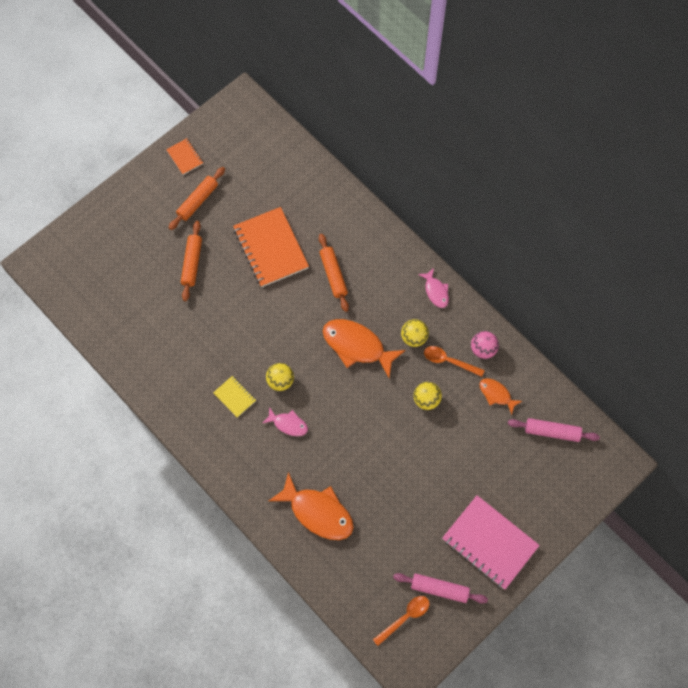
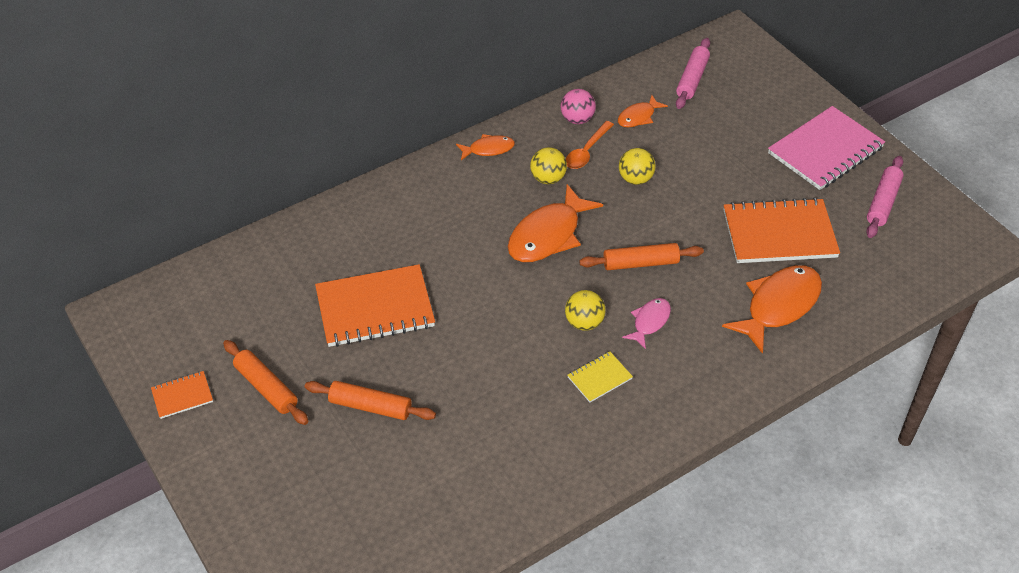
camera: 80 degrees left, 20 degrees down
(333, 275) = (436, 245): orange rolling pin -> orange rolling pin (640, 263)
(390, 509) = (779, 234): none -> orange notebook
(405, 617) = (919, 239): orange spoon -> none
(436, 291) = (488, 149): pink fish -> orange fish

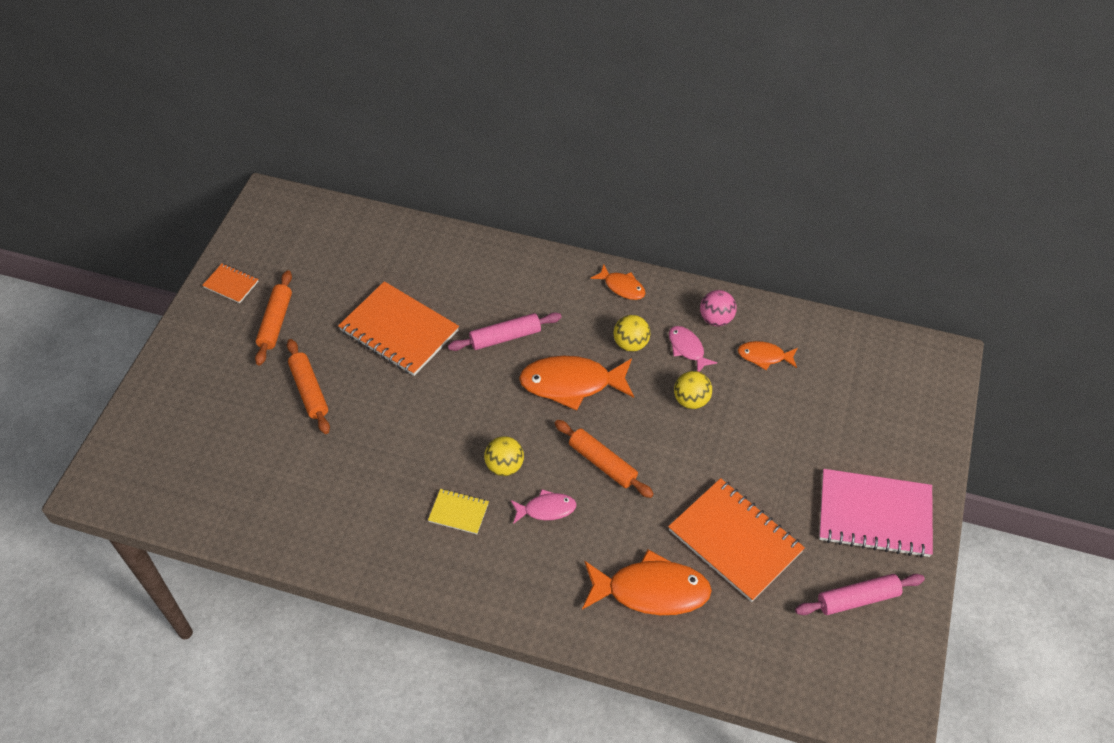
camera: 50 degrees right, 5 degrees up
(587, 151) = (687, 348): orange spoon -> pink fish
(692, 79) = (851, 364): pink rolling pin -> pink rolling pin (505, 337)

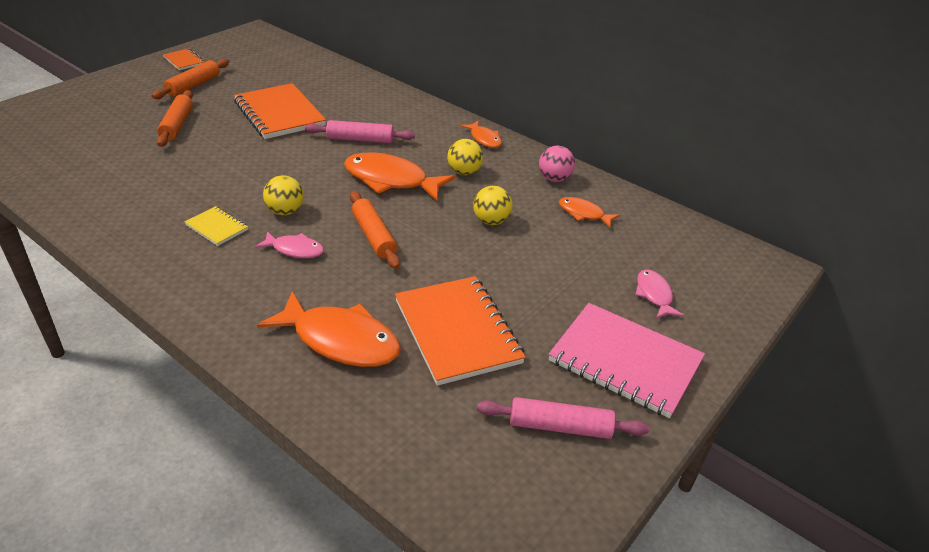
camera: 20 degrees right, 15 degrees down
(687, 348) = (513, 189): pink fish -> pink fish (654, 295)

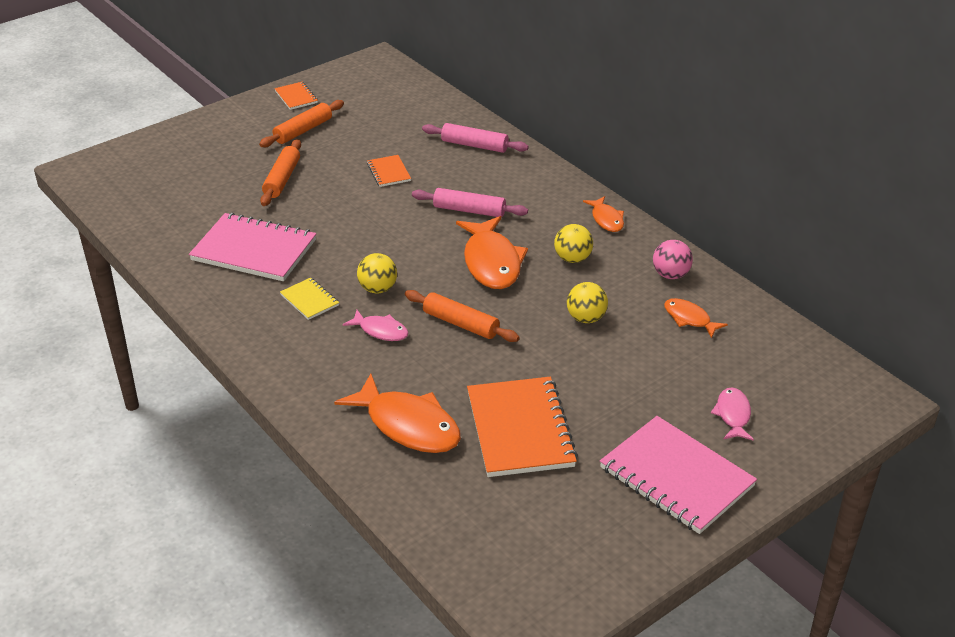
camera: 15 degrees right, 0 degrees up
(154, 186) = (254, 250): none -> pink notebook
(279, 114) = (388, 172): orange notebook -> orange notebook, size x0.47
(374, 236) = (460, 323): orange rolling pin -> orange rolling pin turned 45 degrees counterclockwise
(391, 180) = (491, 262): orange fish -> orange fish turned 135 degrees counterclockwise
(560, 426) = (592, 527): pink rolling pin -> pink rolling pin (474, 145)

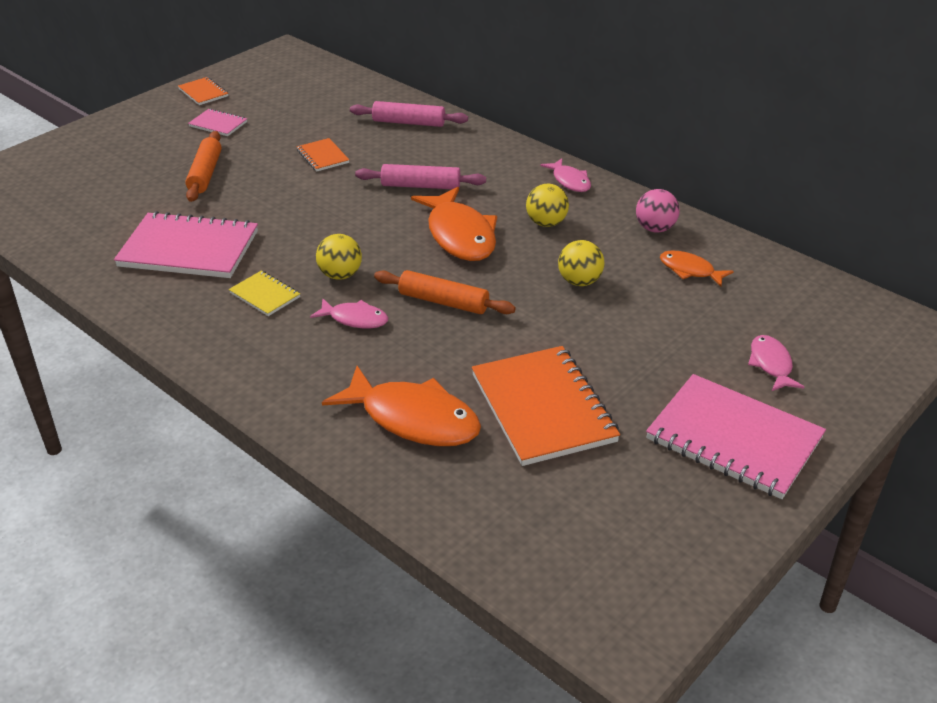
camera: 10 degrees left, 0 degrees up
(303, 130) = (218, 124): orange rolling pin -> pink notebook
(606, 219) = (570, 181): orange fish -> pink fish

